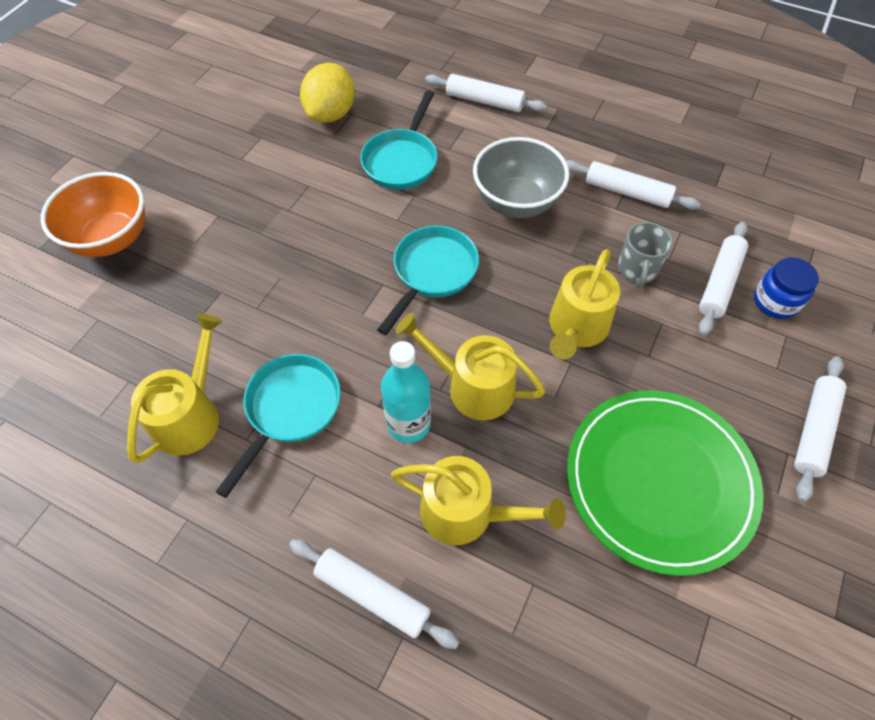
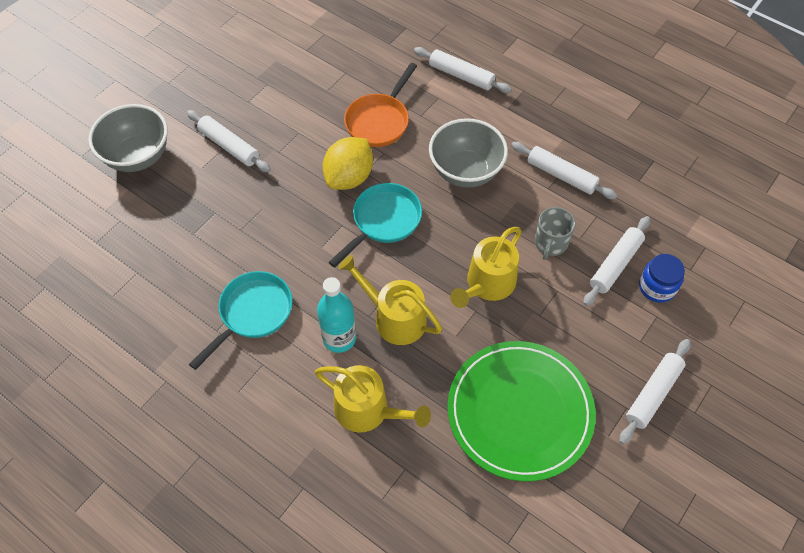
camera: 10 degrees right, 0 degrees up
(112, 239) = (138, 157): orange bowl -> grey bowl
(190, 415) = (178, 306): yellow watering can -> none
(331, 114) = (329, 70): yellow lemon -> yellow lemon (349, 177)
(372, 595) = (287, 456): white rolling pin -> white rolling pin (229, 146)
(402, 161) = (379, 121): turquoise pan -> orange pan

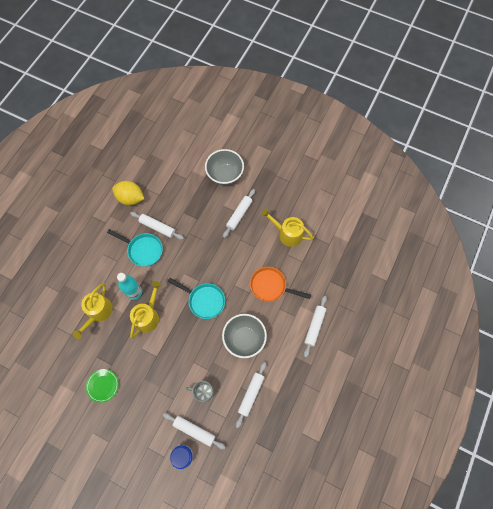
camera: 80 degrees right, 10 degrees up
(349, 177) = (229, 278): yellow lemon -> yellow lemon (130, 198)
(487, 284) = (173, 360): yellow watering can -> yellow watering can (287, 234)
(520, 411) = (102, 385): green plate -> green plate, size x0.45
(653, 394) = (117, 455): white rolling pin -> white rolling pin (157, 227)

